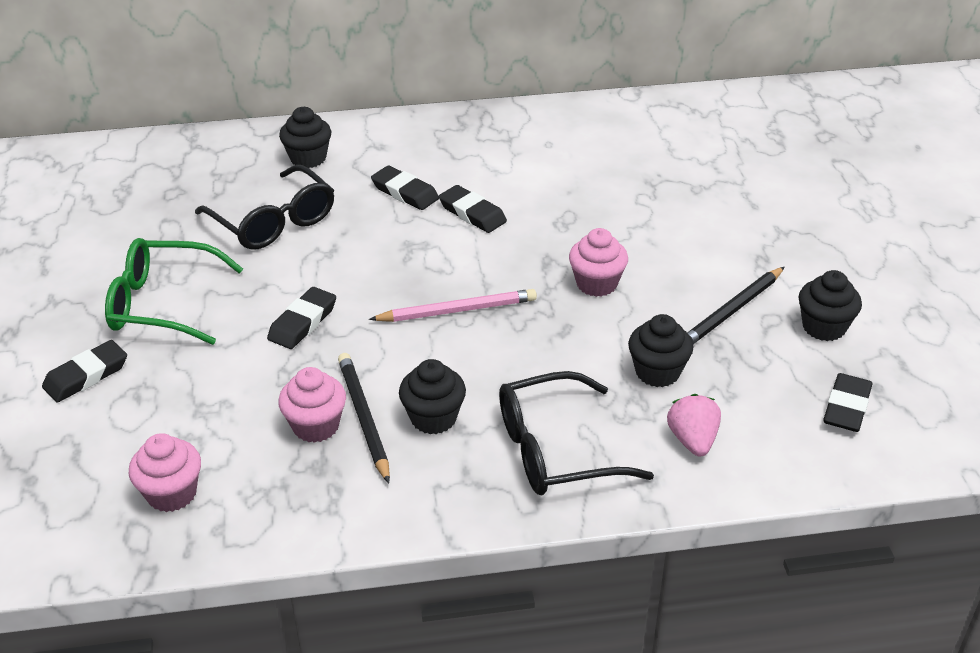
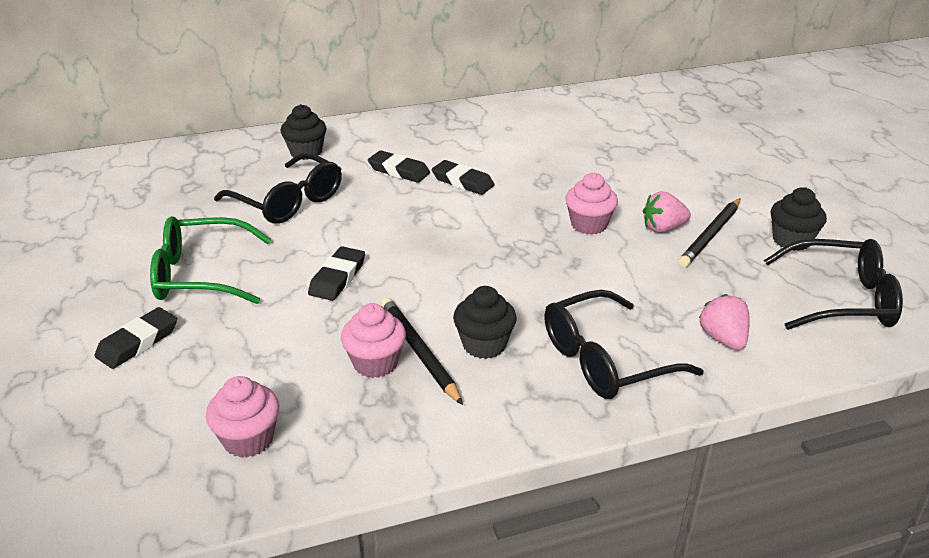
camera: 10 degrees left, 5 degrees down
(457, 310) = (475, 256): pink pencil -> none
(657, 372) = (669, 287): black cupcake -> none
(680, 296) = (663, 228): none -> pink strawberry
(846, 407) = (839, 299): black eraser -> black glasses

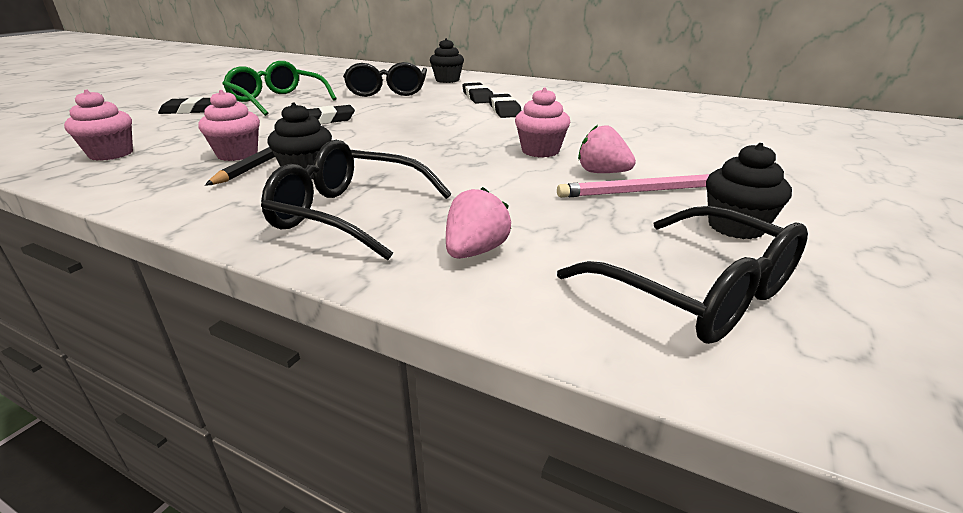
camera: 45 degrees right, 5 degrees down
(710, 235) = (641, 191): black pencil -> pink pencil

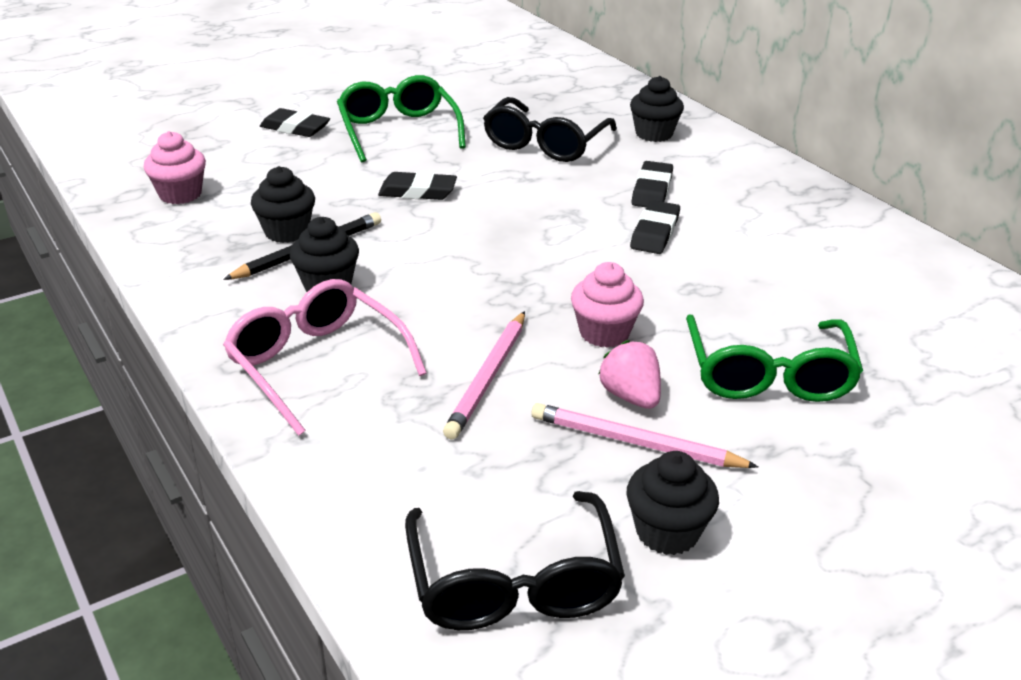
camera: 30 degrees right, 5 degrees up
(237, 154) = (287, 232): pink cupcake -> black cupcake
(351, 214) = (318, 365): black glasses -> pink glasses
(475, 251) = (378, 455): pink strawberry -> none
(497, 187) = (488, 377): none -> pink pencil
(657, 145) = (768, 373): none -> green glasses

